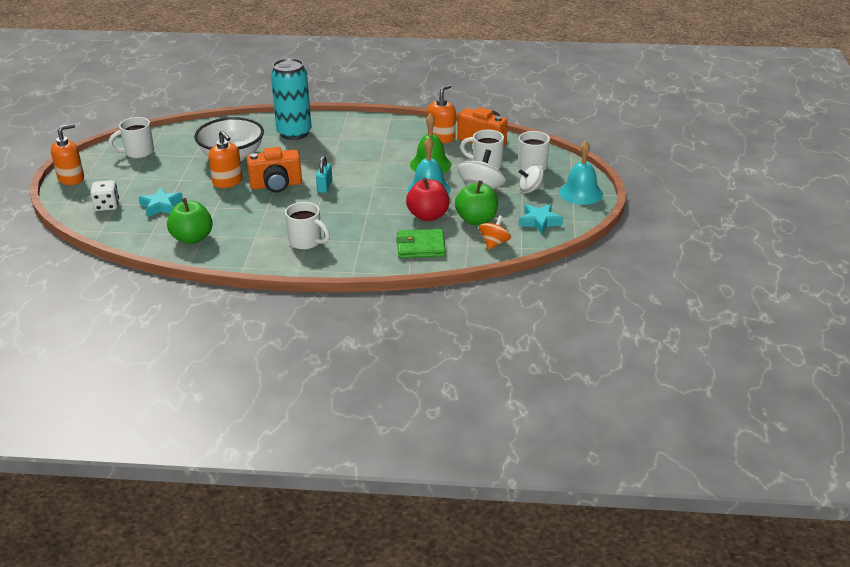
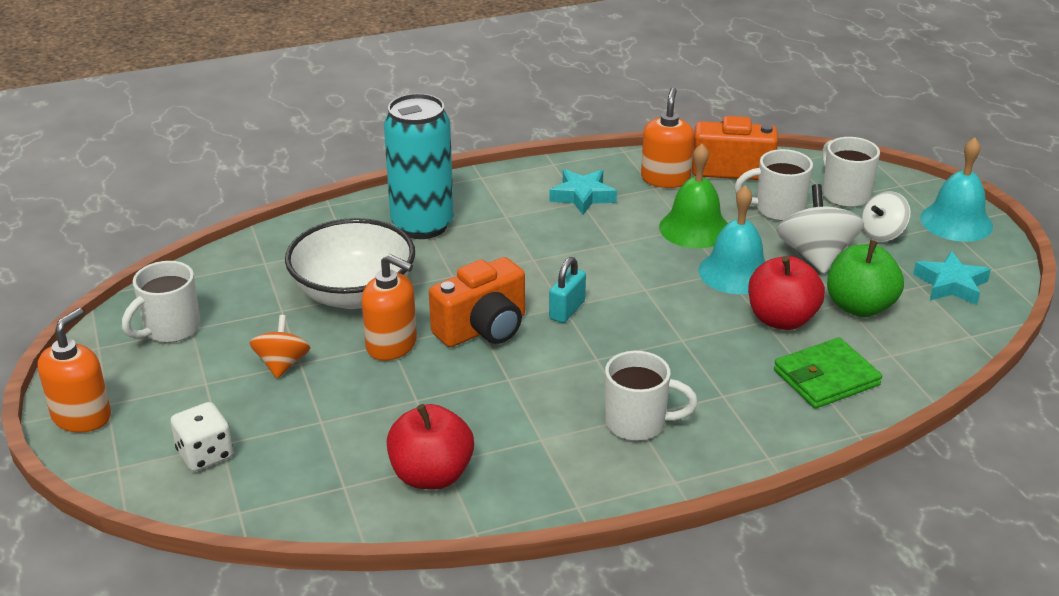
camera: 25 degrees left, 0 degrees up
(161, 206) = (313, 426): turquoise star -> turquoise star (583, 196)
(192, 238) = (431, 475): green apple -> red apple
(324, 186) = (567, 310): turquoise padlock -> turquoise padlock turned 45 degrees clockwise
(494, 243) = (927, 340): orange spinning top -> orange spinning top (282, 364)

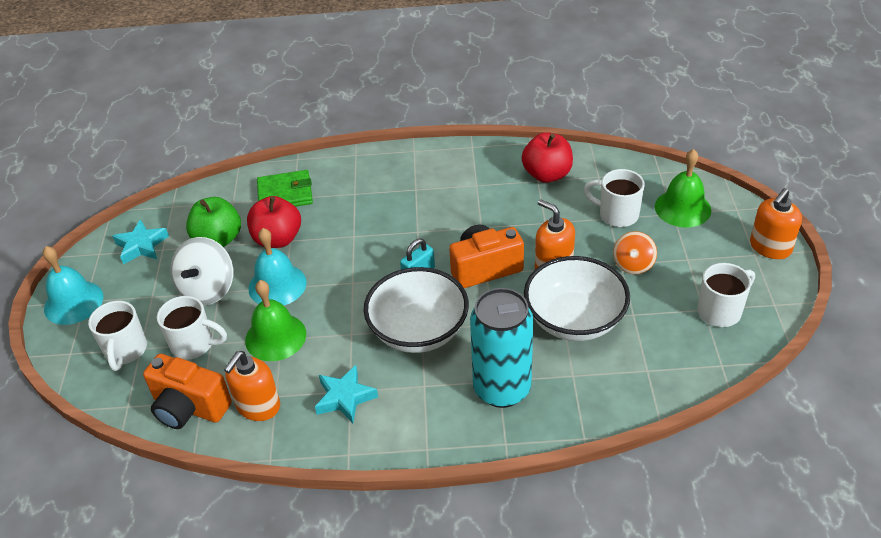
camera: 160 degrees left, 10 degrees up
(205, 454) = (682, 208): white dice -> green bell
(536, 257) = (418, 331): none -> white bowl
(638, 423) = (415, 184): white mug -> white mug (616, 214)
(882, 233) = (139, 301): white spinning top -> none

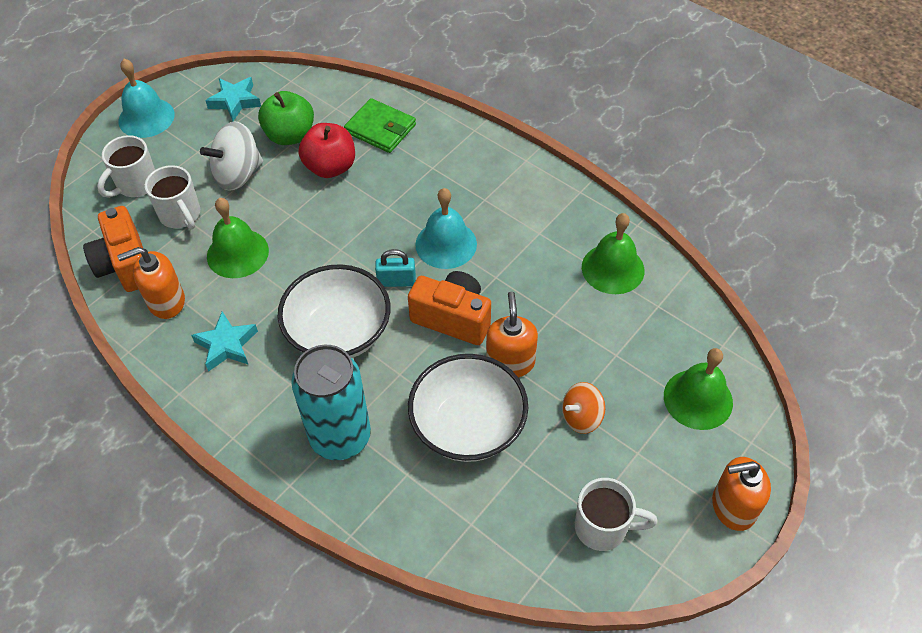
camera: 40 degrees right, 10 degrees up
(277, 285) = (286, 209): turquoise bell -> turquoise bell (446, 244)
(547, 174) = (613, 268): red apple -> green bell
(616, 214) = (627, 357): white mug -> none

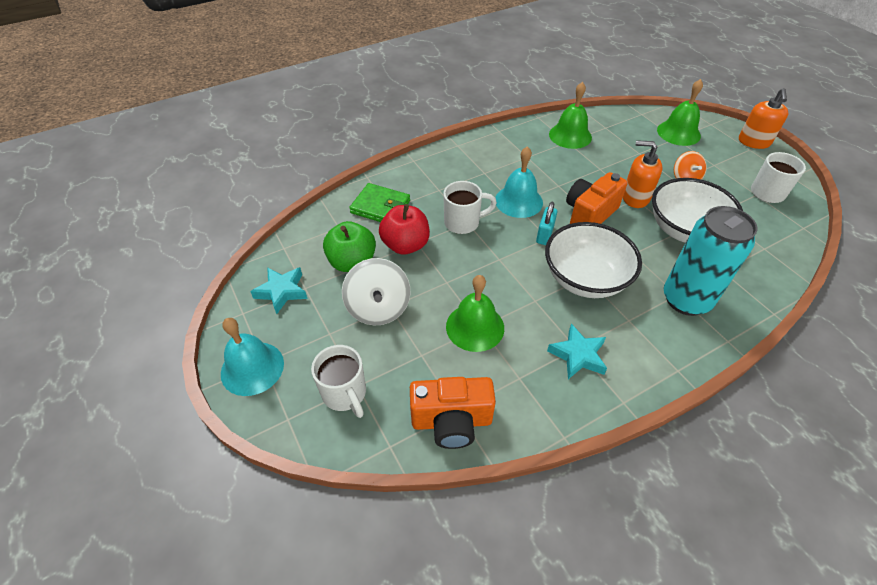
camera: 70 degrees left, 5 degrees down
(166, 301) = (512, 393): orange soap dispenser -> none
(181, 215) = (407, 362): white mug -> white mug (463, 223)
(380, 128) = (380, 207): green wallet -> green wallet turned 60 degrees clockwise

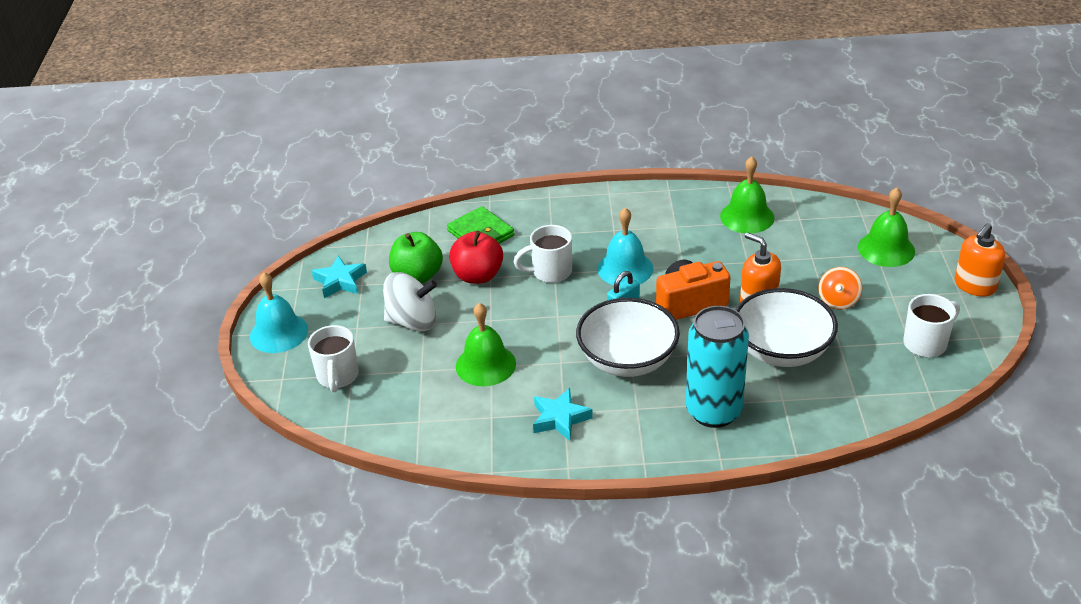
camera: 30 degrees right, 10 degrees down
(378, 308) = (412, 321): white spinning top -> white spinning top turned 105 degrees counterclockwise
(451, 421) = (407, 427): orange camera -> none
(463, 223) = (550, 272): white mug -> white mug turned 150 degrees clockwise

